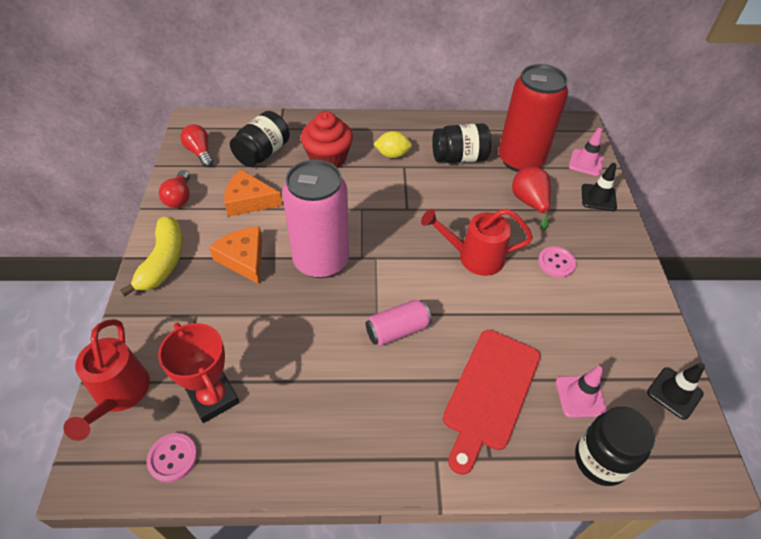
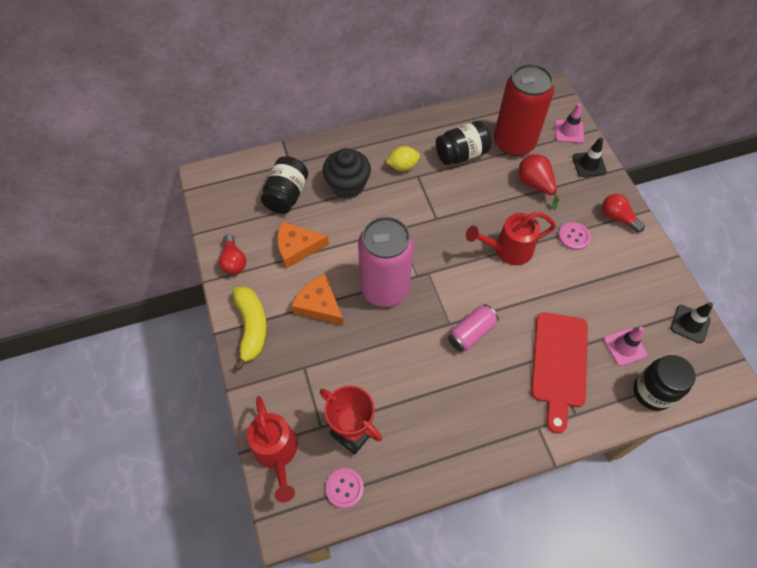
camera: 15 degrees left, 10 degrees up
(200, 152) = (228, 209): red light bulb -> red light bulb (617, 217)
(328, 158) = (347, 185): red cupcake -> black cupcake

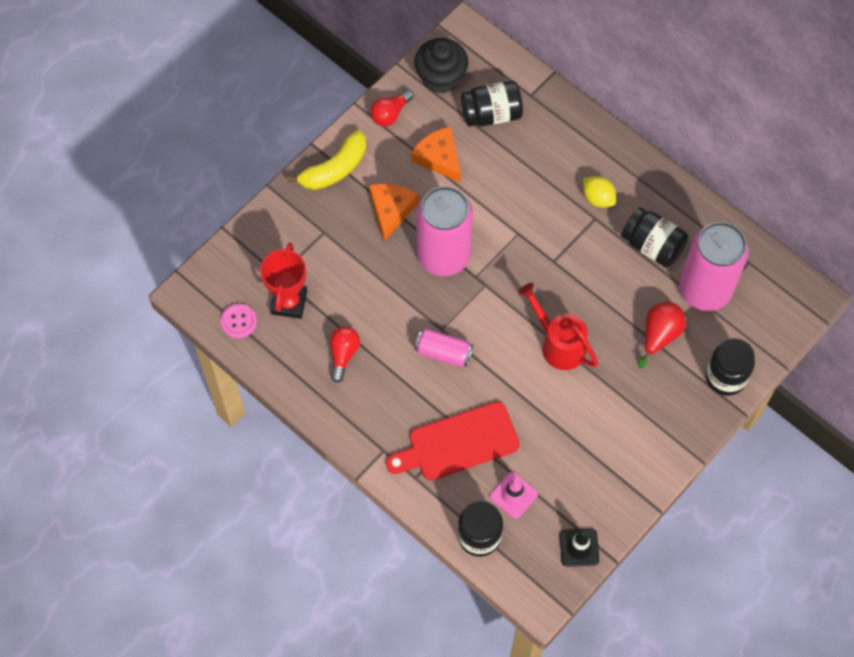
camera: 60 degrees right, 5 degrees up
(277, 453) = (237, 255): red watering can -> none
(347, 185) = (540, 161): black cupcake -> black cupcake (441, 77)
(514, 142) = (705, 290): red can -> pink can
(569, 131) = (761, 338): pink traffic cone -> none
(573, 237) = (616, 399): pink button -> none
(589, 164) = (725, 377): black traffic cone -> black jar
(617, 217) = (670, 433): red light bulb -> red light bulb (343, 354)

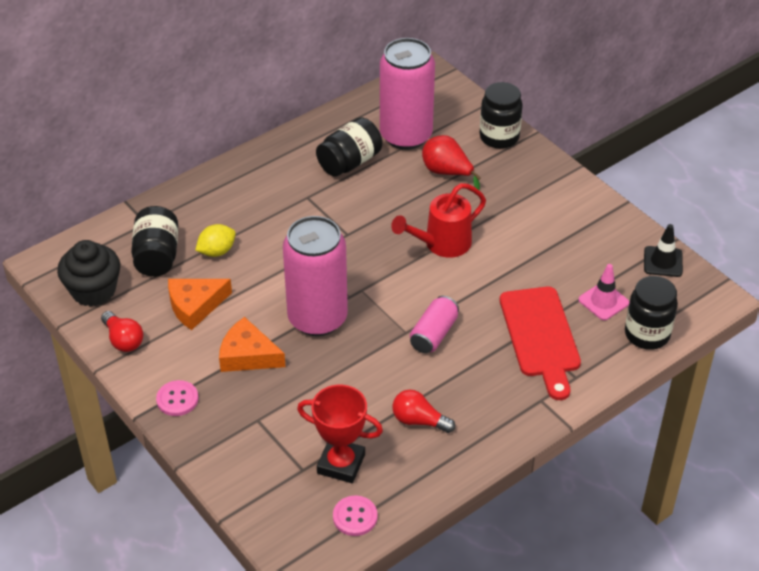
camera: 80 degrees left, 20 degrees down
(334, 169) = (177, 399): yellow banana -> pink button
(598, 198) = (285, 191): yellow lemon -> yellow lemon (217, 251)

